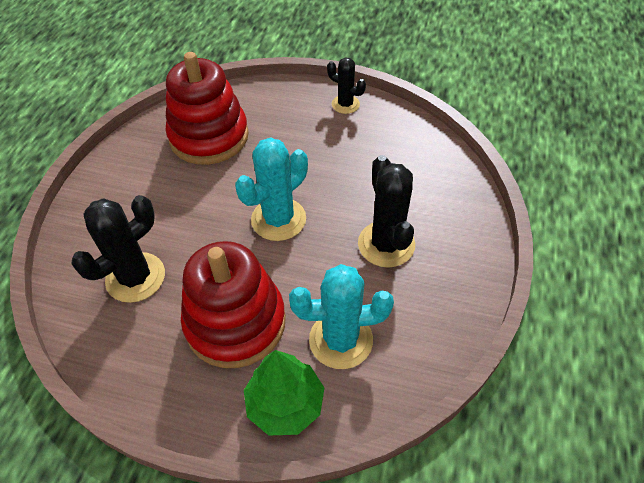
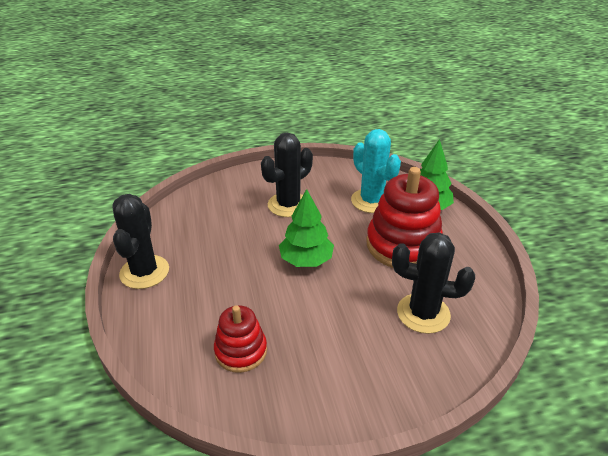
camera: 120 degrees left, 15 degrees down
(209, 136) = (241, 351): red stacking toy -> red stacking toy, size x0.57
(278, 219) = (306, 260): turquoise cactus -> green tree
(345, 104) = (144, 272): black cactus -> black cactus, size x1.66

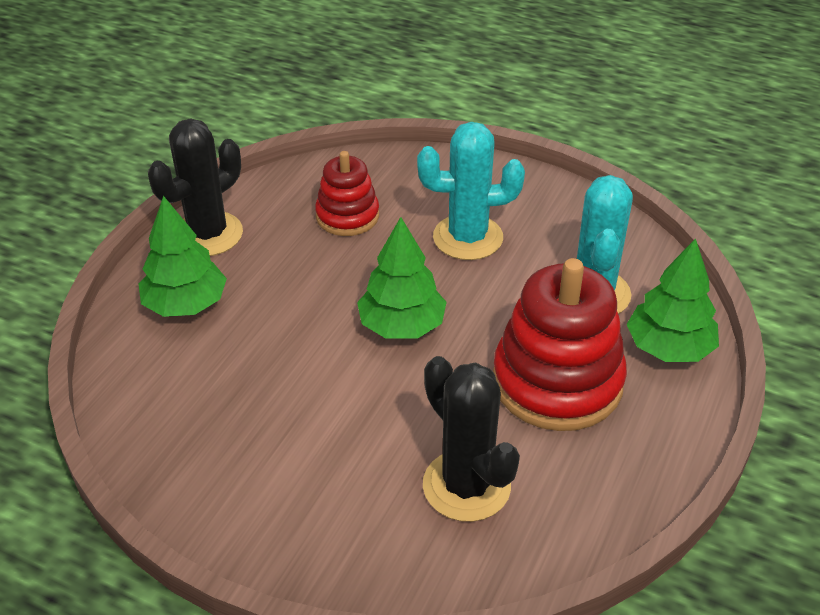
camera: 40 degrees right, 5 degrees up
(175, 315) = (186, 304): none -> green tree
(241, 351) = (206, 388): red stacking toy -> red stacking toy (347, 216)
(288, 205) = (468, 238): black cactus -> turquoise cactus

